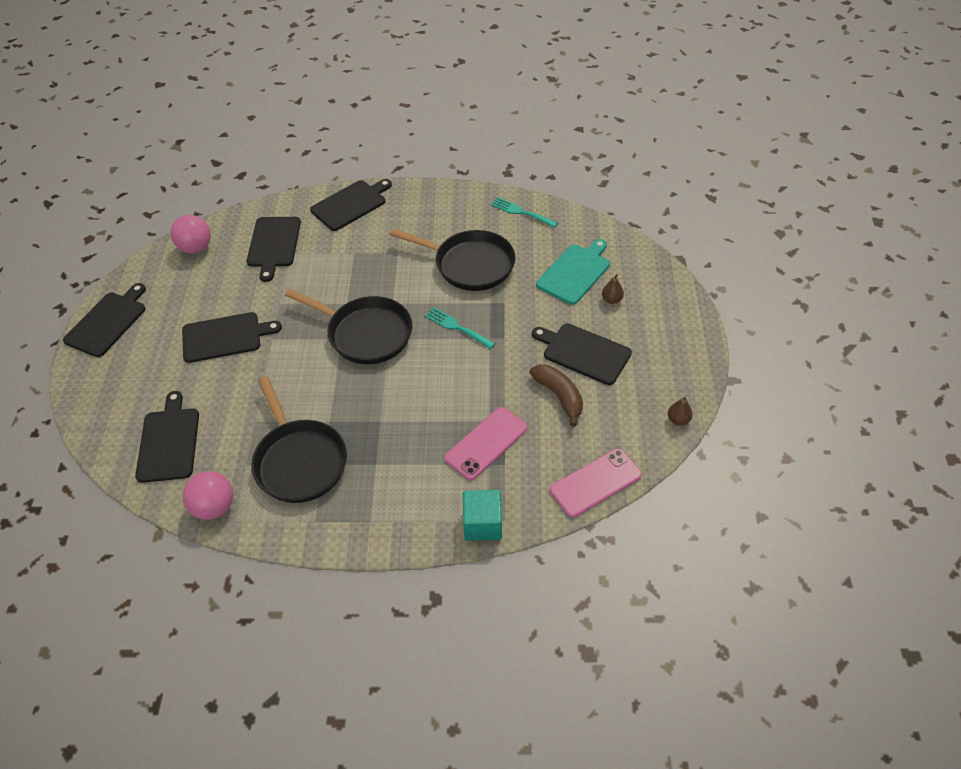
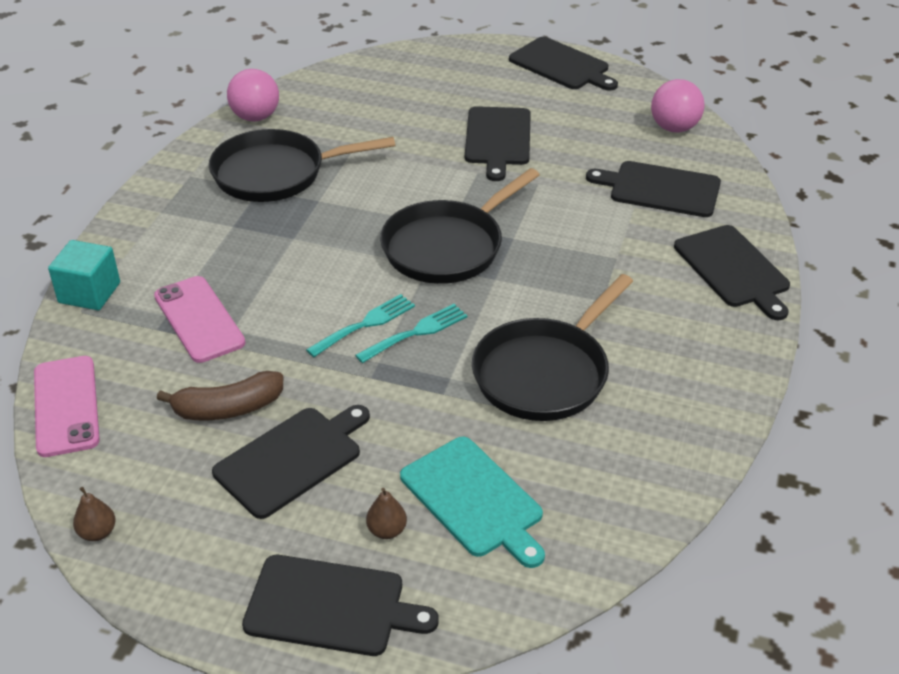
camera: 105 degrees right, 10 degrees down
(169, 441) = (360, 95): black cutting board -> black cutting board (331, 606)
(521, 212) = (659, 467): turquoise fork -> turquoise fork (365, 324)

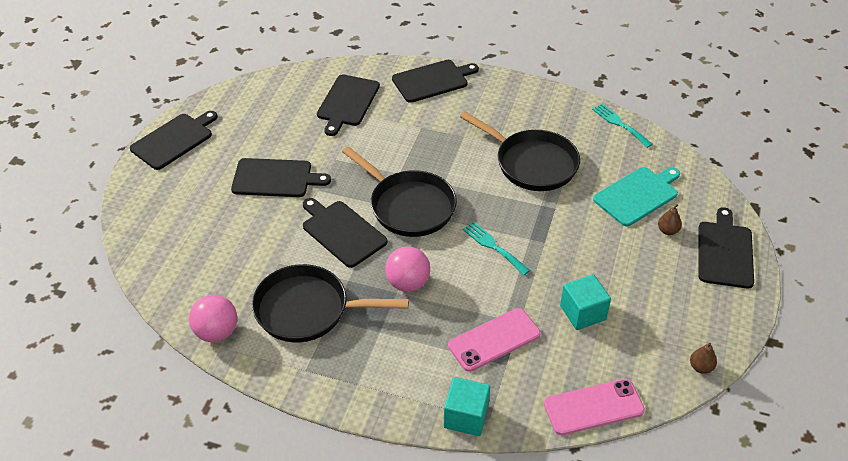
camera: 90 degrees left, 5 degrees up
(228, 408) = (583, 313): brown banana -> turquoise cube
(276, 173) = (308, 310): black pan -> black pan turned 105 degrees clockwise
(292, 459) = (622, 276): black cutting board -> black cutting board (342, 232)
(416, 332) = (500, 221): turquoise fork -> turquoise fork (619, 124)
(674, 128) = (274, 90): pink ball -> pink ball (407, 283)

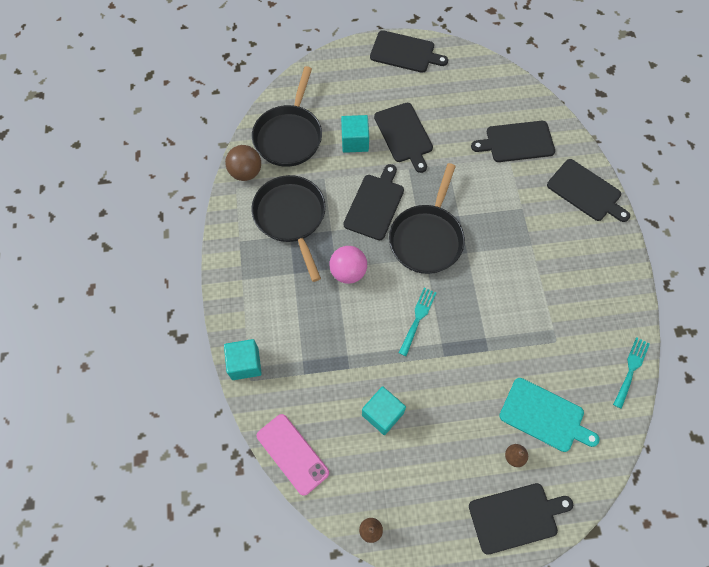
camera: 65 degrees right, 20 degrees up
(216, 332) = (246, 172): pink ball -> brown ball
(252, 220) = (355, 141): none -> turquoise cube
(494, 340) = (323, 356): pink phone -> none
(532, 163) = (531, 312): black pan -> black pan (289, 135)

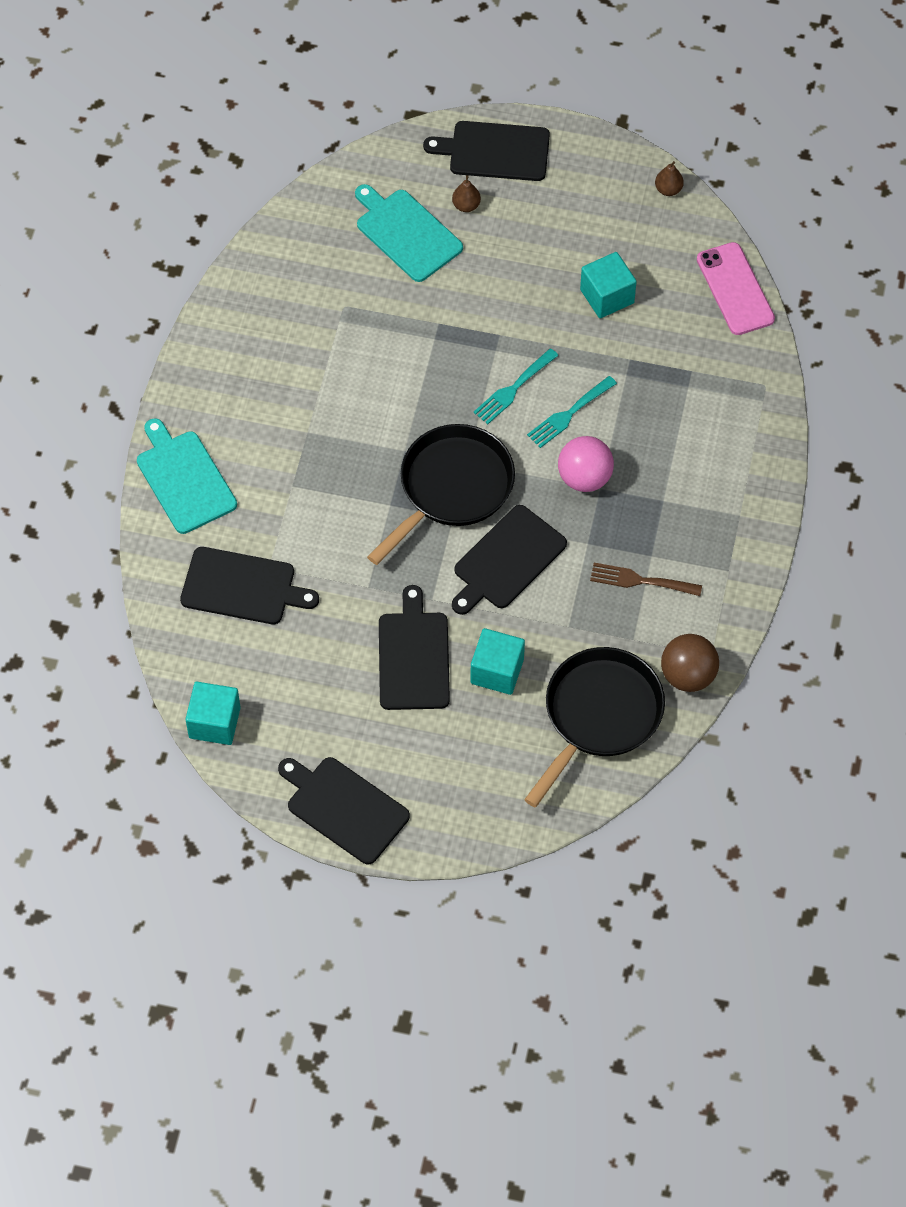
camera: 160 degrees left, 5 degrees down
(245, 364) = (766, 406): turquoise cube -> turquoise cube (214, 722)
(291, 218) = (640, 581): black pan -> brown fork
(586, 192) = (184, 479): black cutting board -> turquoise cutting board
(631, 369) = (268, 247): turquoise fork -> turquoise fork (569, 414)

